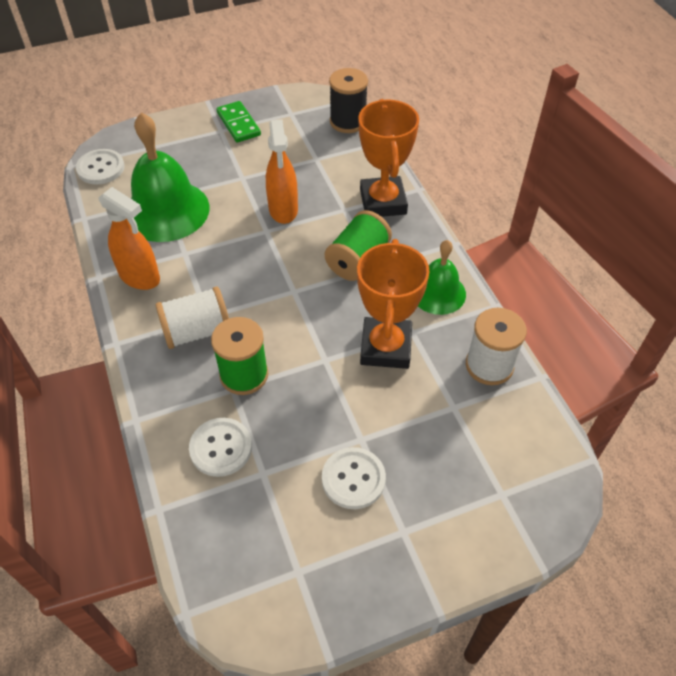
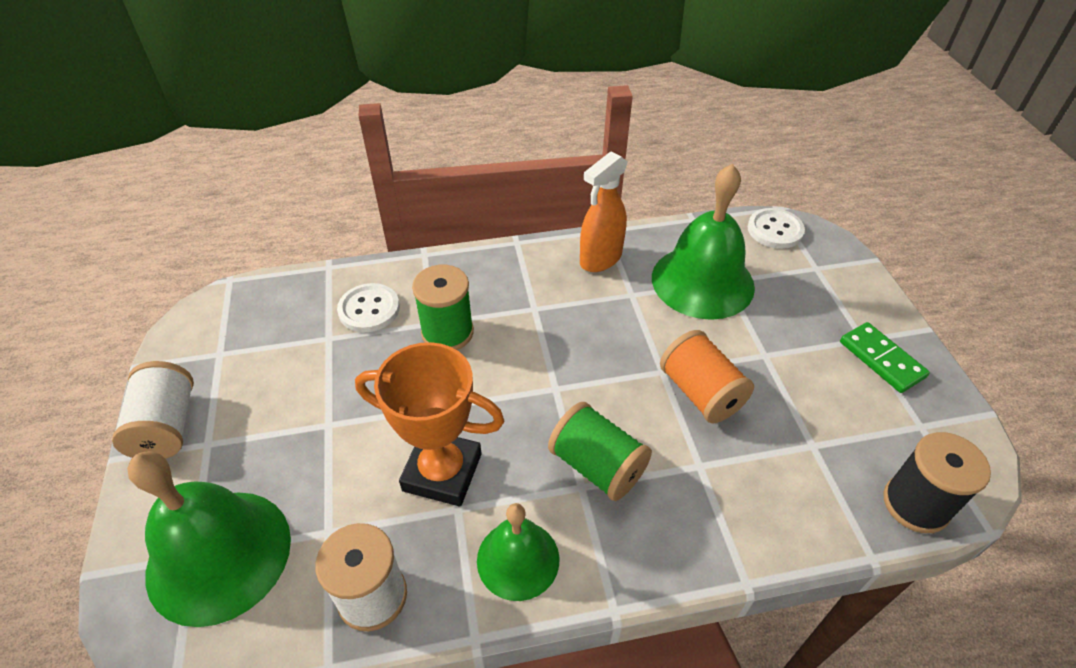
camera: 100 degrees right, 5 degrees down
(197, 331) = (515, 299): white spool -> white spool (167, 426)
(238, 124) = (881, 359): green domino -> green domino turned 75 degrees clockwise
(283, 210) = (700, 393): orange spray bottle -> orange spool
(353, 479) = (285, 409): white button -> none
(383, 202) = (715, 521): orange trophy -> none
(495, 474) = (219, 555): none -> green bell

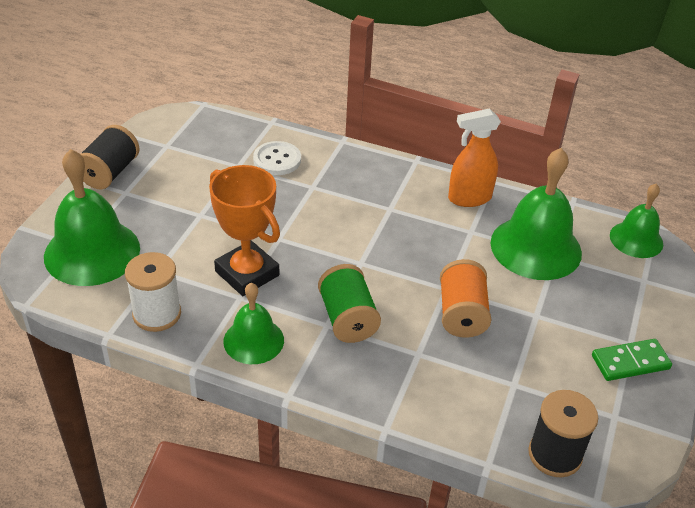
camera: 30 degrees right, 5 degrees down
(167, 426) = (110, 172): white spool -> black spool
(447, 332) = (317, 196): green spool -> none
(775, 230) = (636, 239): white button -> green bell
(881, 359) = (630, 362): green domino -> green domino turned 75 degrees clockwise

